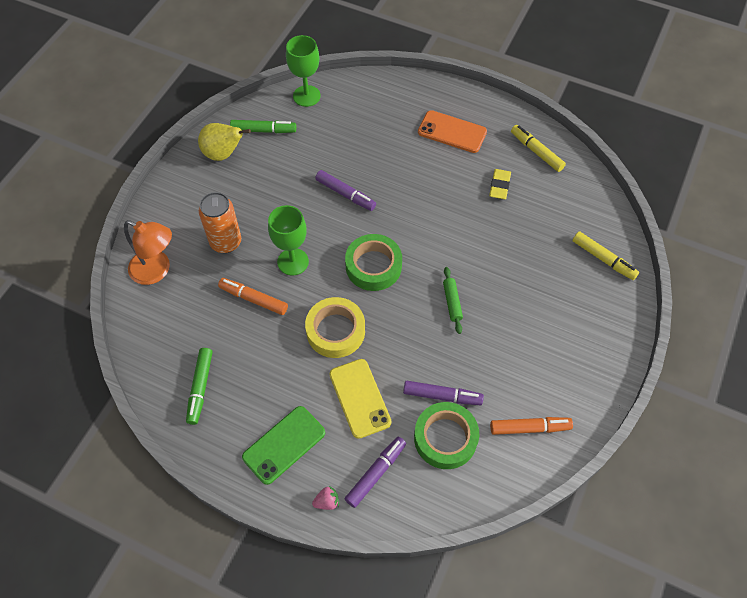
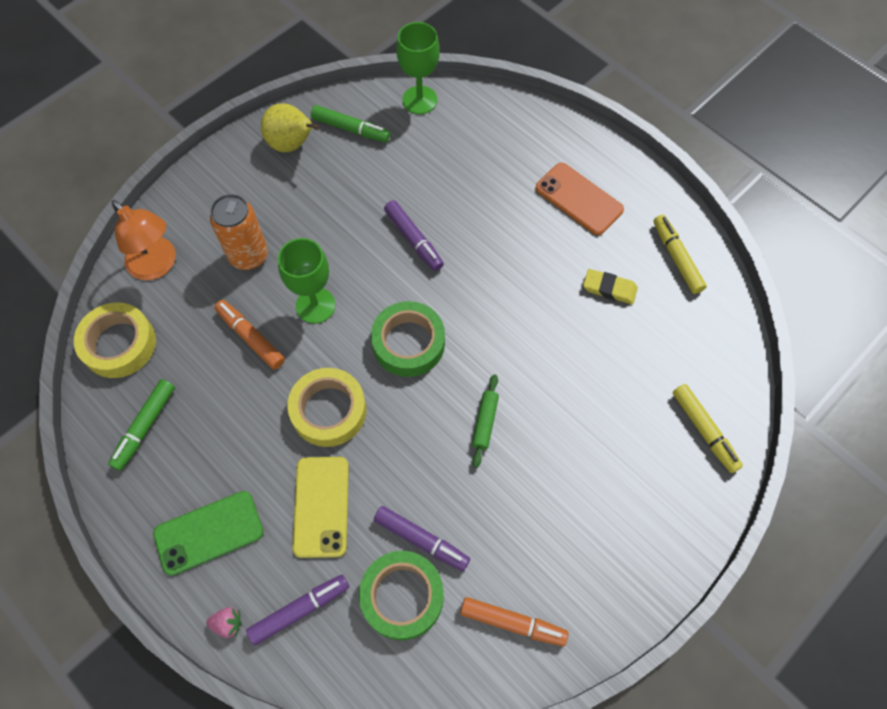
camera: 20 degrees right, 5 degrees up
(152, 336) = (119, 344): none -> yellow tape
(499, 186) = (609, 288): yellow eraser -> yellow eraser turned 75 degrees clockwise

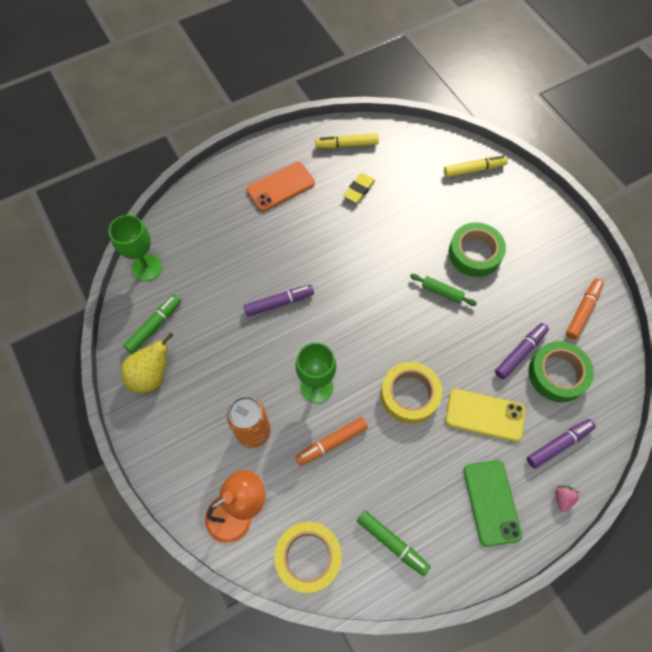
camera: 75 degrees left, 0 degrees up
(300, 610) = (559, 444): purple marker -> purple marker turned 75 degrees clockwise
(408, 343) = (367, 327): green tape -> green tape (475, 253)

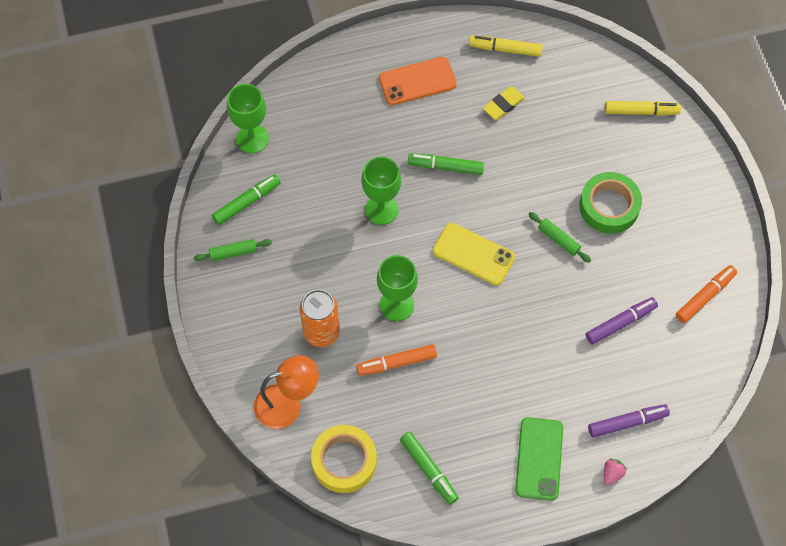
camera: 15 degrees right, 0 degrees up
(152, 376) = (233, 252): yellow pear -> green rolling pin
(279, 303) = (381, 209): purple marker -> green goblet
(325, 252) = (445, 167): none -> green marker
(409, 395) = (490, 336): yellow tape -> none
(484, 415) = (561, 375): yellow phone -> yellow phone (473, 254)
(557, 374) = (652, 354): green tape -> none

